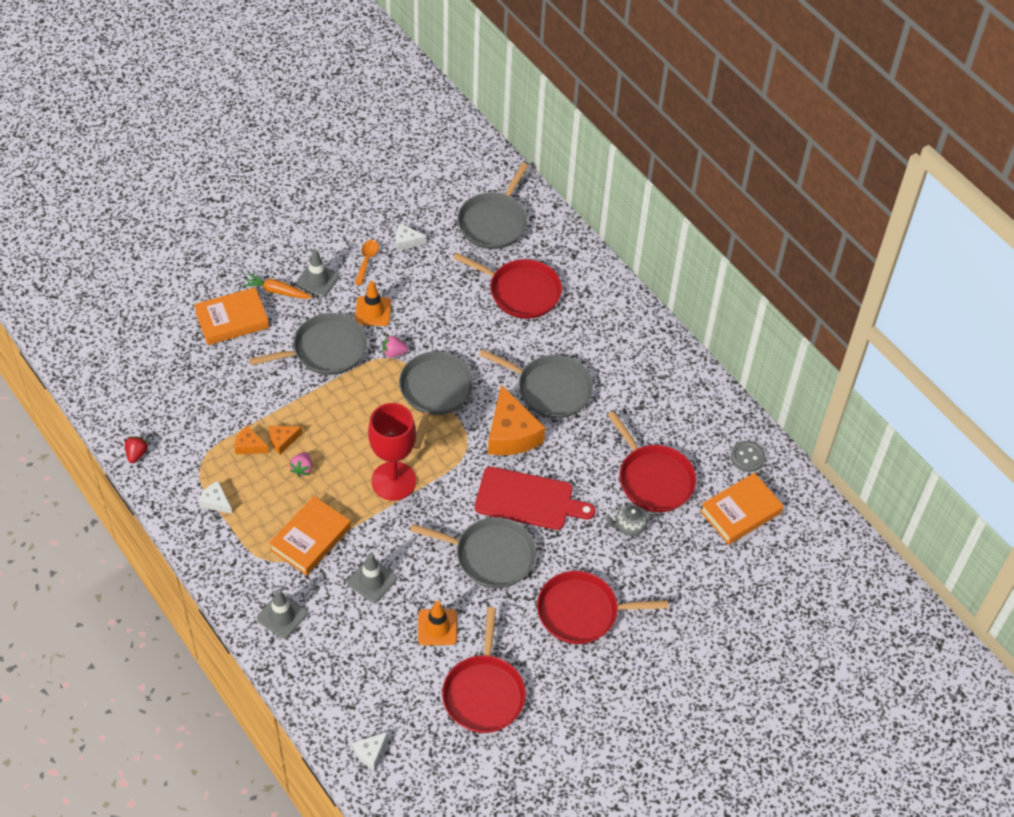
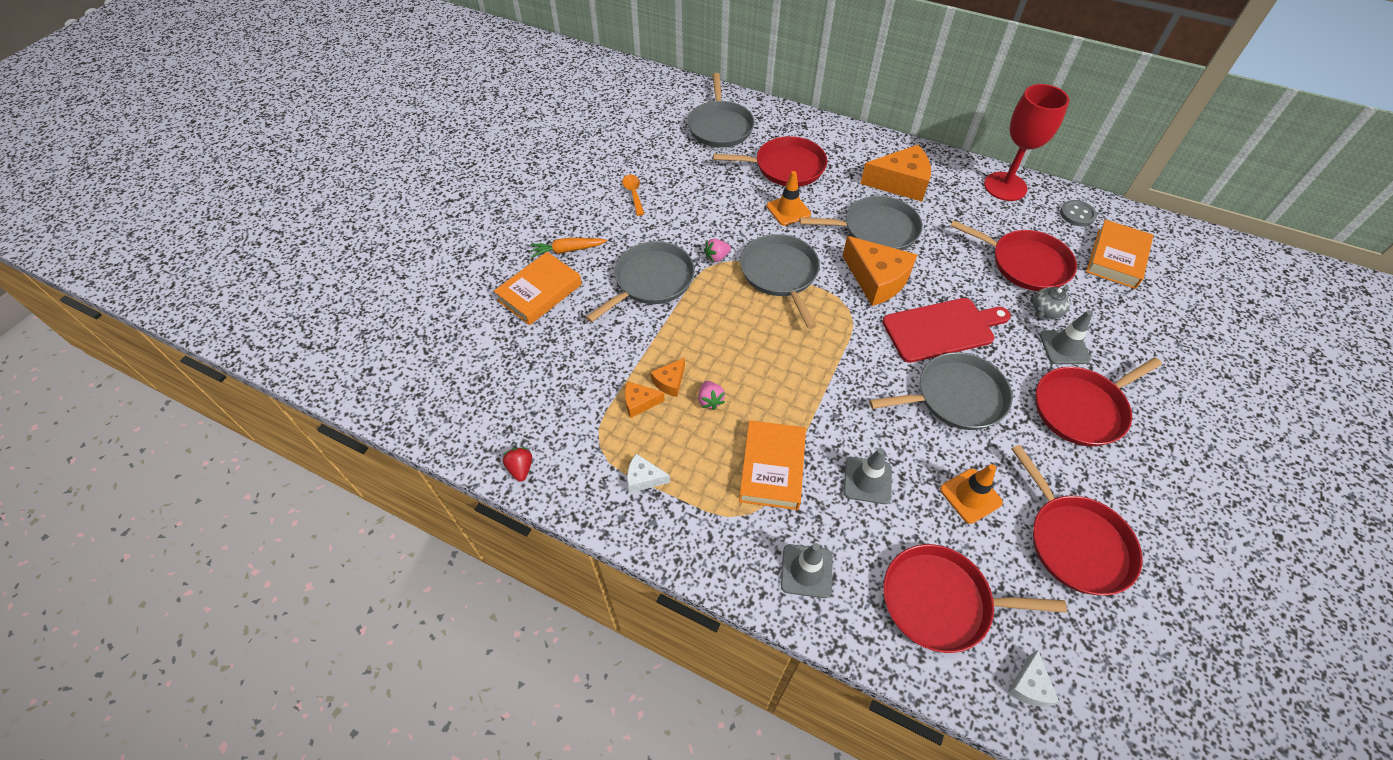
camera: 25 degrees left, 0 degrees up
(317, 280) = (599, 226): grey traffic cone -> grey traffic cone (1064, 347)
(356, 679) = (941, 601): none -> red pan
(373, 311) = (670, 231): orange traffic cone -> orange traffic cone (788, 210)
(393, 481) = (808, 370): red goblet -> red goblet (1005, 186)
(407, 241) = (658, 167): white cheese -> none
(612, 354) = (900, 183): none -> orange cheese

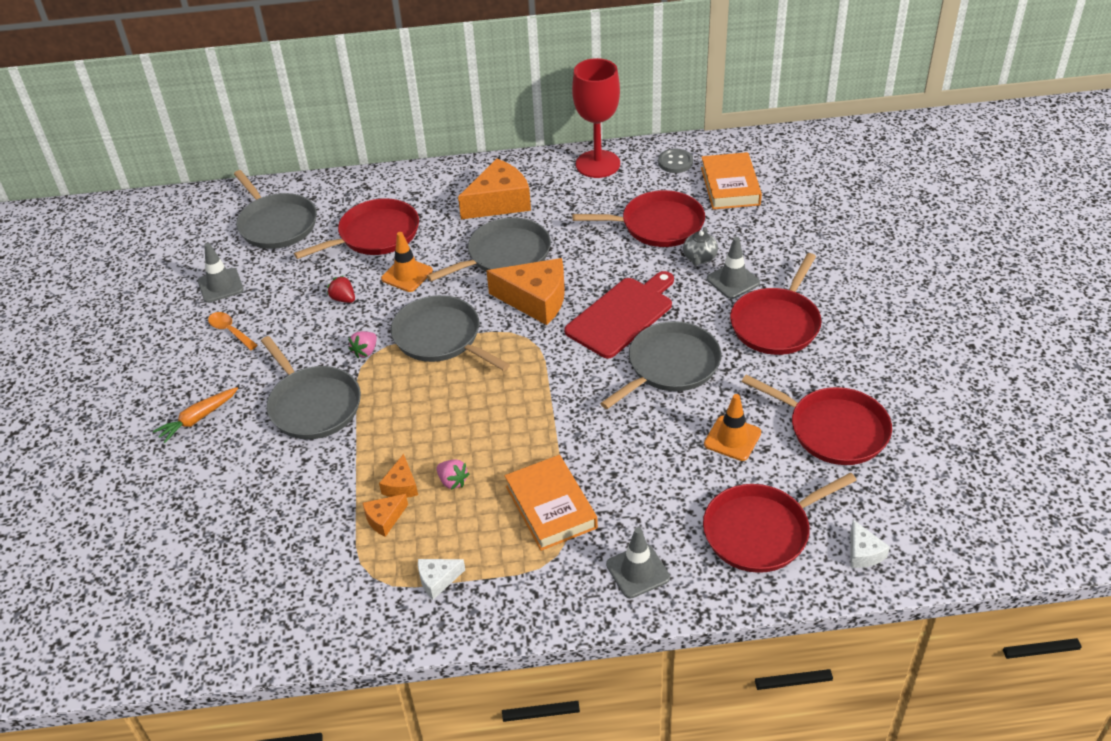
camera: 30 degrees left, 10 degrees down
(521, 468) = (307, 639): red strawberry -> red strawberry (343, 299)
(540, 292) = (198, 473): orange book -> none
(651, 281) = (313, 405): grey pan -> grey pan turned 135 degrees clockwise
(867, 480) = (640, 472): grey traffic cone -> grey traffic cone (220, 285)

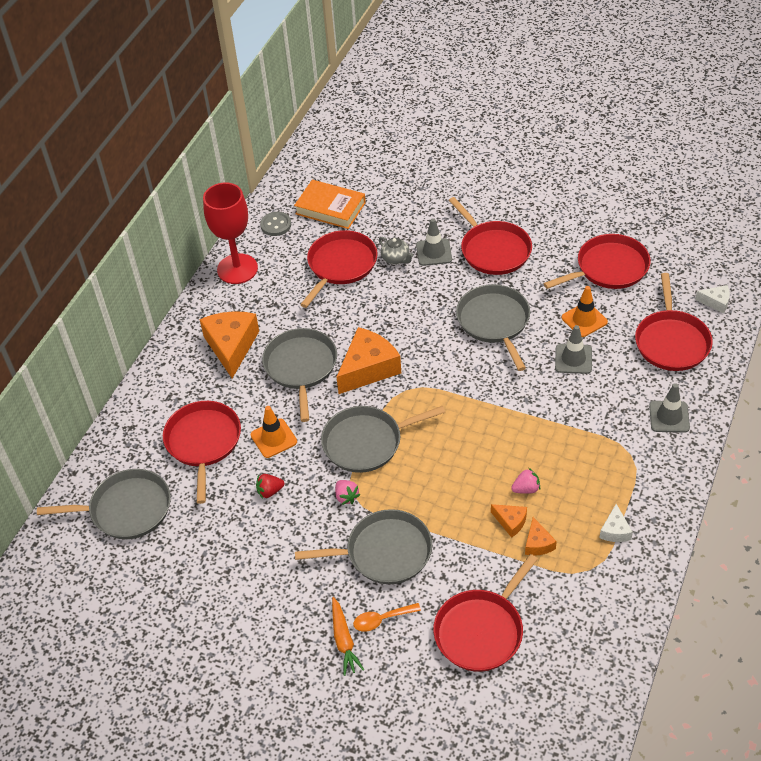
camera: 60 degrees left, 5 degrees up
(220, 285) = (179, 577): grey traffic cone -> grey traffic cone (573, 359)
(230, 331) = (248, 586): orange spoon -> orange spoon (382, 619)
(252, 515) = (481, 630): none -> red pan
(551, 507) = (586, 441): orange book -> none
(622, 315) = (423, 326): red cutting board -> none

